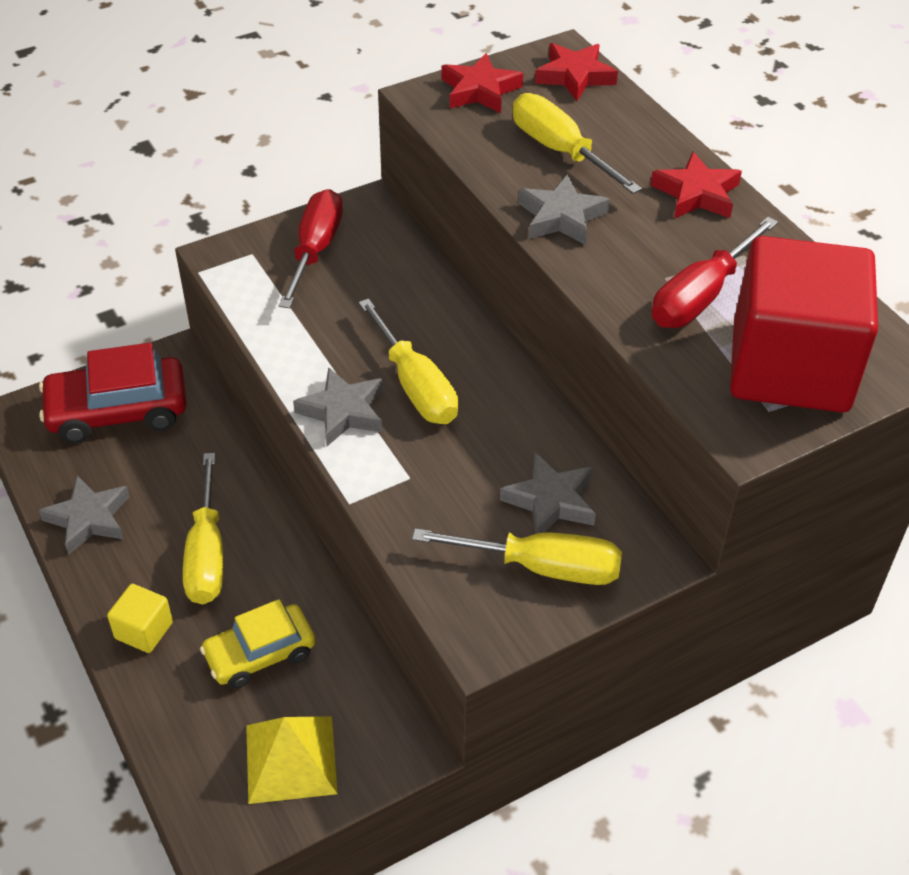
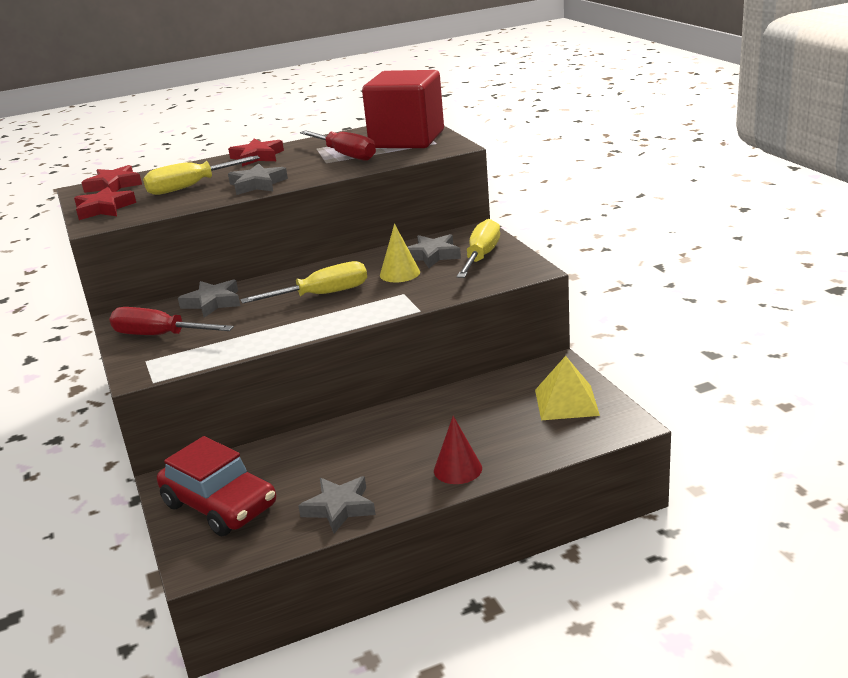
camera: 80 degrees left, 20 degrees down
(118, 411) = (220, 505): red car -> red car turned 45 degrees counterclockwise
(144, 630) = (457, 469): yellow cube -> red cone
(207, 553) = (391, 447): yellow screwdriver -> none
(260, 654) = (484, 418): yellow car -> none
(342, 412) = (337, 316): grey star -> grey star (213, 303)
(482, 466) = (400, 273): none -> yellow cone

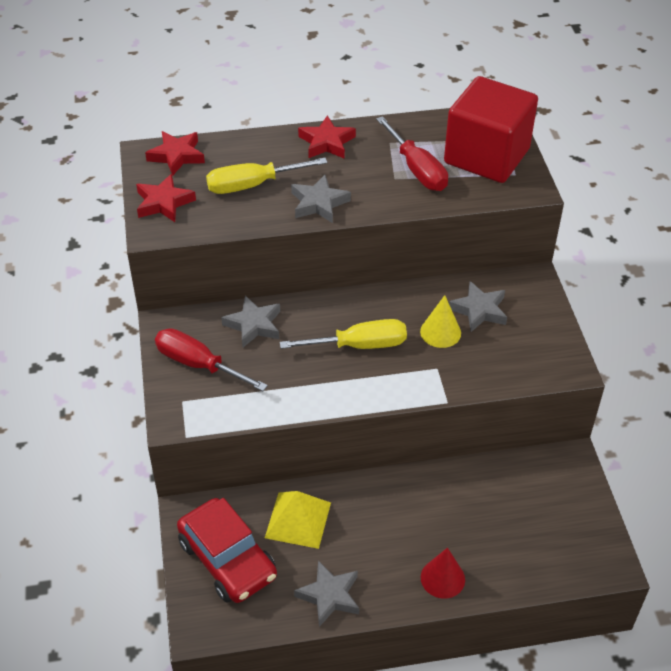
camera: 10 degrees right, 20 degrees up
(481, 257) = (526, 328): yellow screwdriver -> none
(566, 402) = (564, 517): yellow pyramid -> yellow pyramid (298, 520)

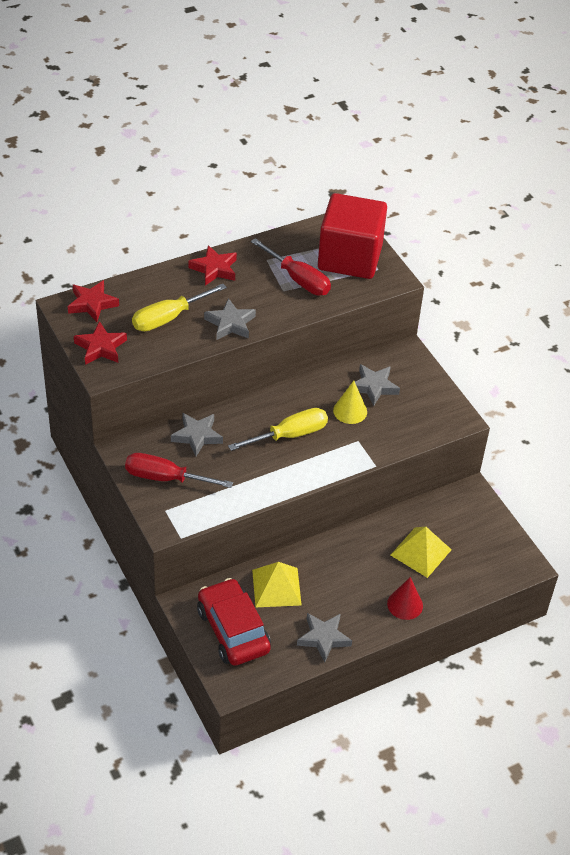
camera: 20 degrees left, 0 degrees up
(228, 559) = (233, 630): red car -> red car turned 150 degrees counterclockwise
(484, 518) = (421, 552): none -> yellow pyramid

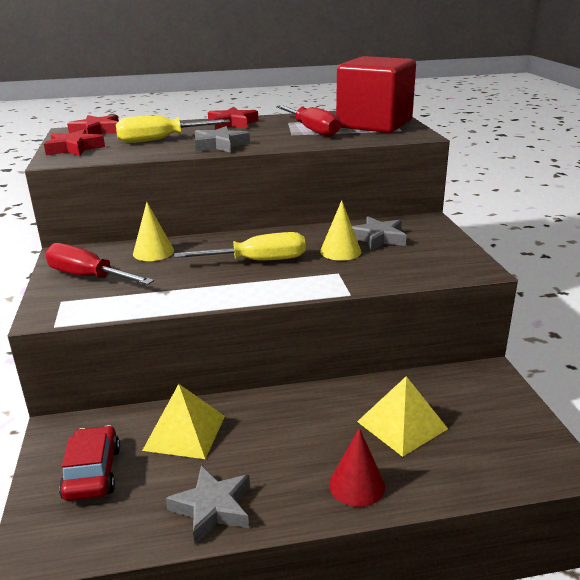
camera: 20 degrees right, 20 degrees down
(197, 436) = (153, 252): grey star -> yellow cone
(233, 630) = (92, 473): red car -> red car, size x0.66

